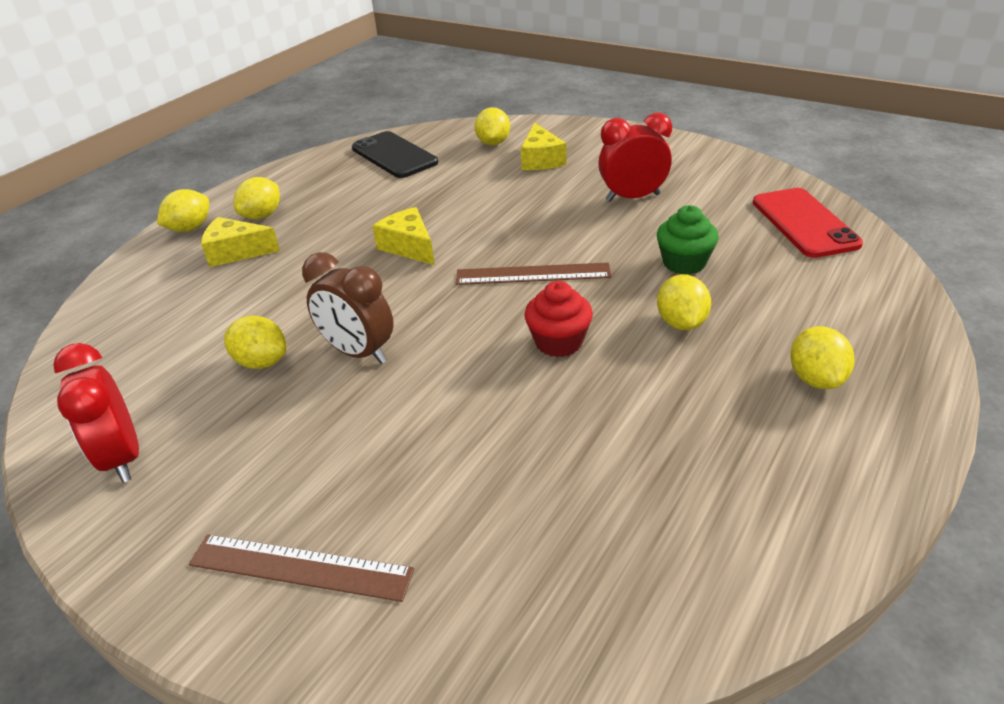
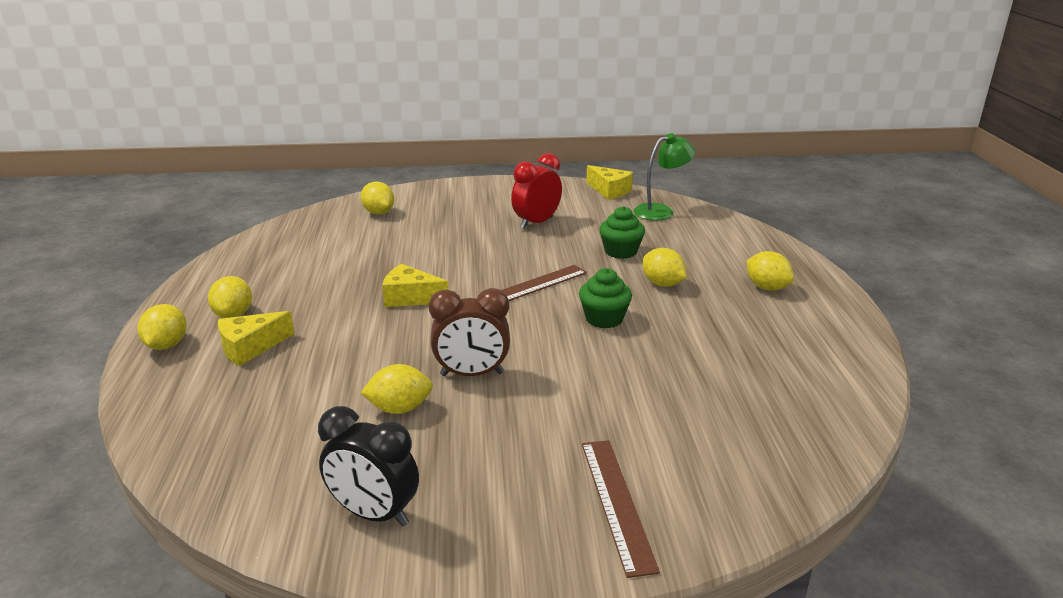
camera: 40 degrees left, 10 degrees down
(122, 458) = (374, 514): red clock -> black clock
(300, 567) = (616, 503): brown ruler -> brown ruler turned 75 degrees counterclockwise
(394, 155) = (300, 240): black phone -> none
(541, 160) = (435, 215): yellow cheese -> yellow cheese (609, 191)
(559, 342) = (604, 319): red cupcake -> green cupcake
(804, 223) = (661, 211): red phone -> green lamp

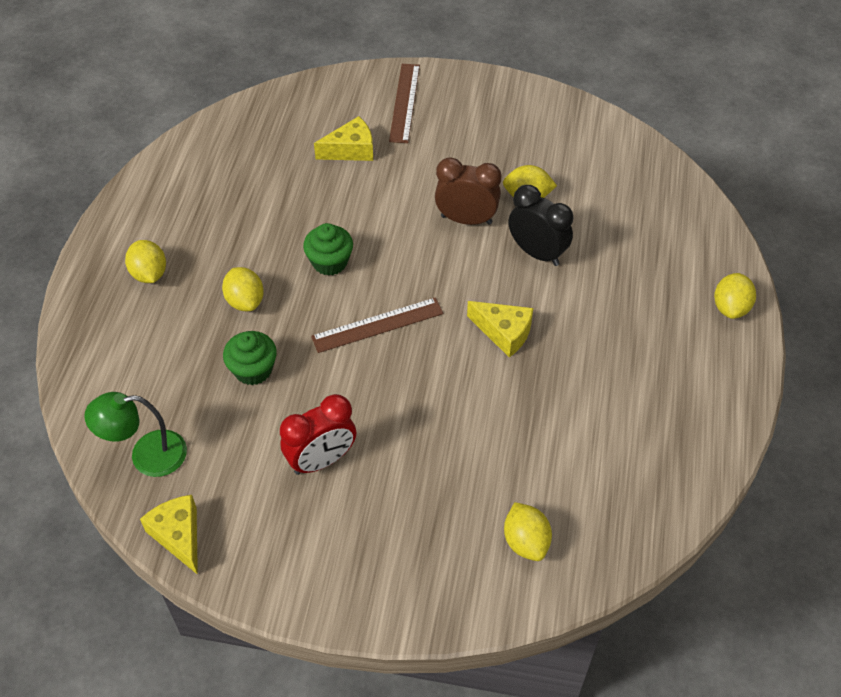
camera: 165 degrees left, 25 degrees up
(233, 315) = (679, 341): yellow lemon -> none
(250, 347) = (653, 289): yellow cheese -> yellow cheese (351, 150)
(374, 514) = (549, 122): black clock -> black clock (537, 253)

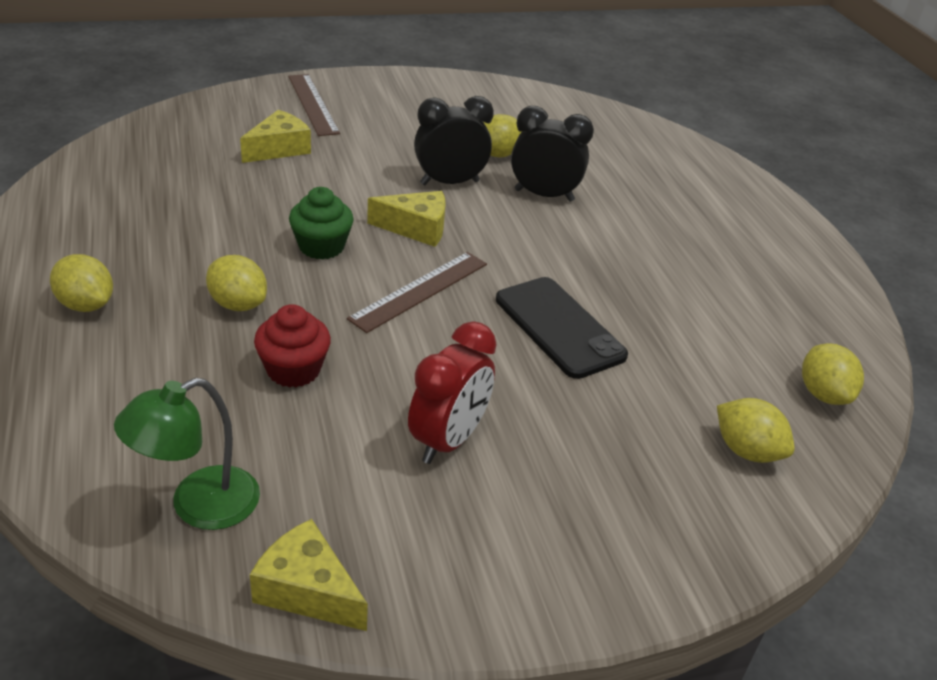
camera: 30 degrees left, 15 degrees down
(253, 370) = (293, 370): green cupcake -> red cupcake
(461, 390) = (559, 327): none -> black phone
(466, 219) = (449, 183): brown clock -> black clock
(504, 332) = (564, 266): yellow cheese -> yellow cheese (416, 228)
(730, 307) = (758, 201): yellow lemon -> yellow lemon (823, 394)

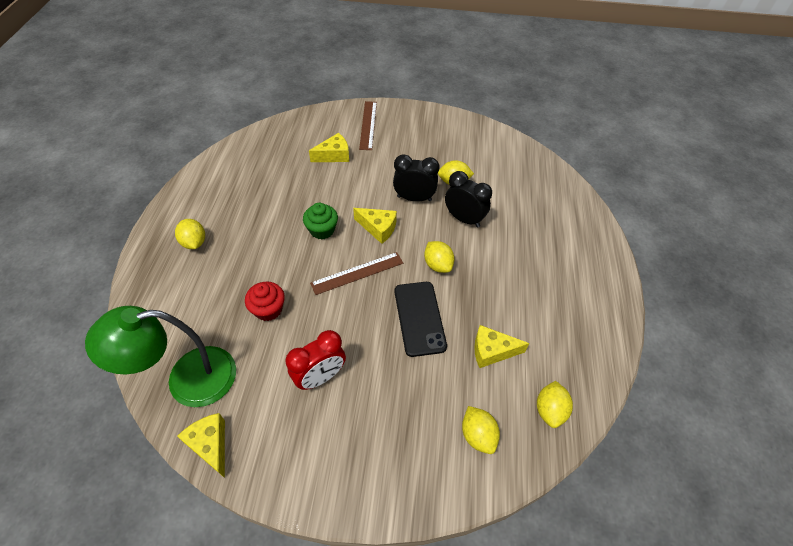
camera: 25 degrees right, 15 degrees up
(198, 506) = (187, 379): green lamp -> green lamp, size x1.59
(238, 304) = (262, 259): yellow lemon -> yellow lemon (438, 265)
(695, 343) = (492, 351): none -> yellow cheese

